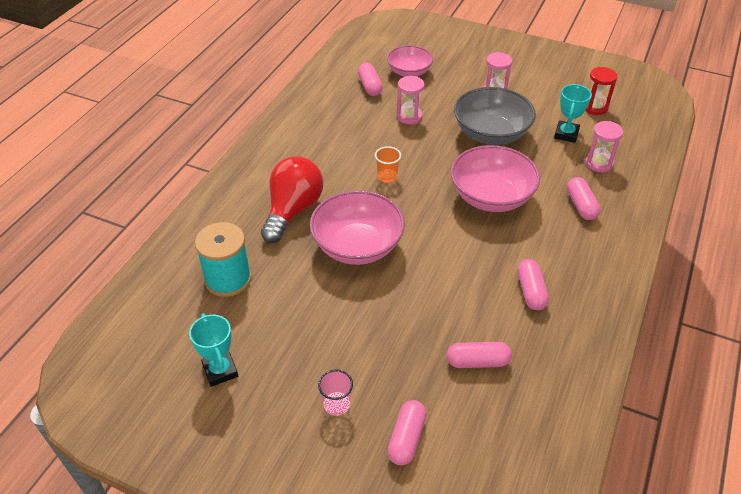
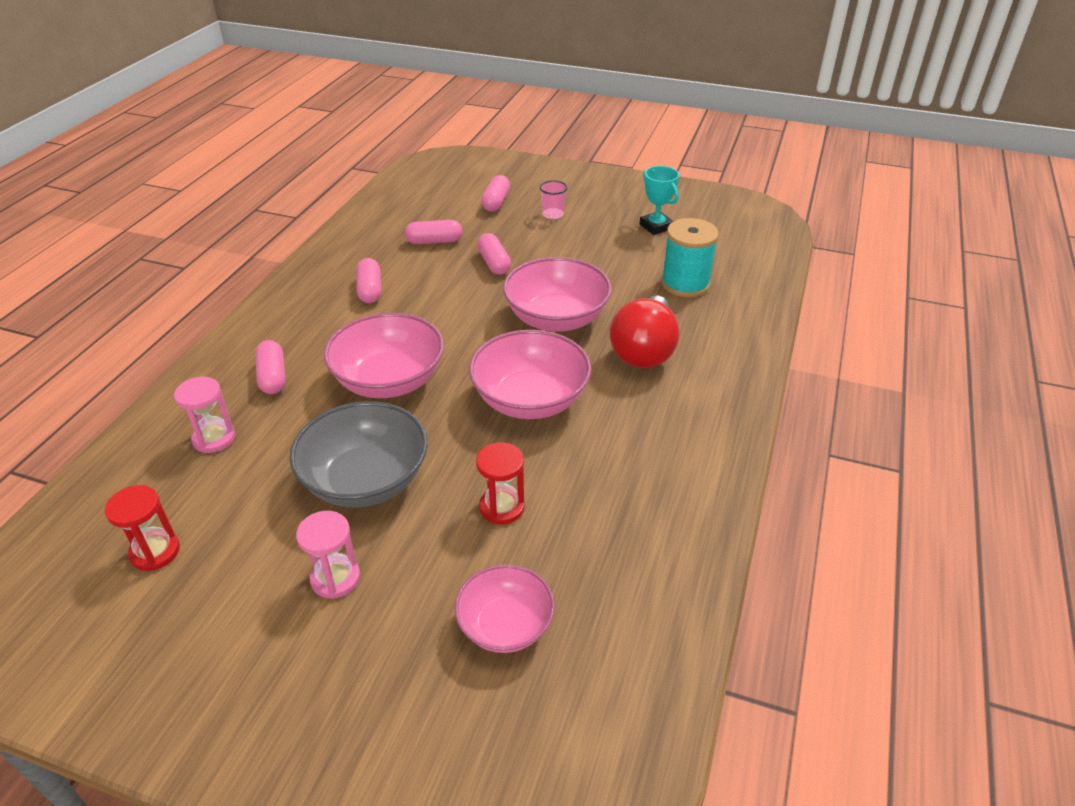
camera: 175 degrees right, 5 degrees down
(370, 86) = (582, 577): pink capsule -> pink capsule (494, 263)
(387, 177) = (530, 400): orange cup -> pink bowl
(409, 116) = (502, 507): pink hourglass -> red hourglass
(566, 134) = (239, 488): turquoise trophy -> none

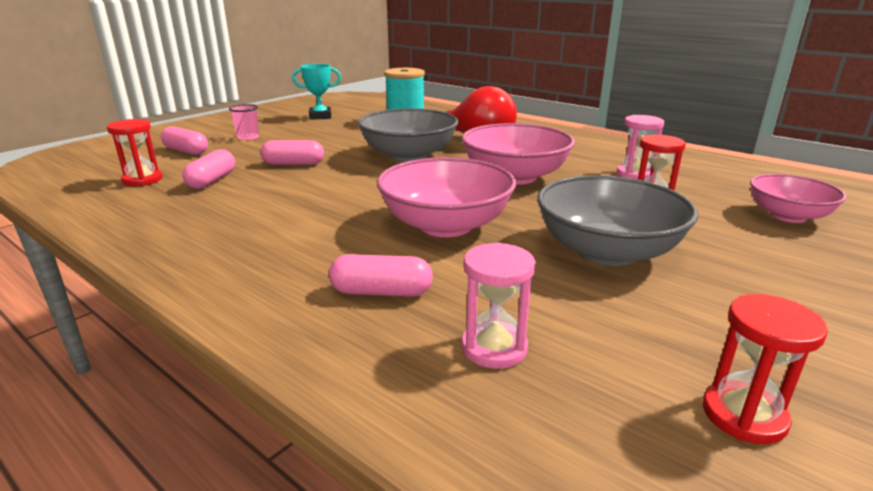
camera: 70 degrees left, 15 degrees down
(335, 578) = (757, 279): pink hourglass -> pink hourglass (635, 174)
(370, 290) = (260, 218): pink capsule -> none
(422, 213) = (142, 180): none -> red hourglass
(556, 318) = (409, 156): pink bowl -> grey bowl

